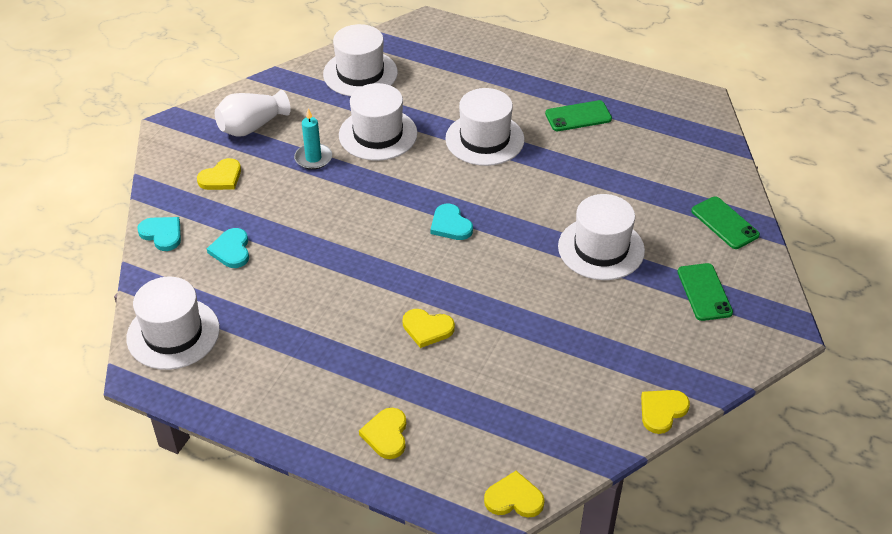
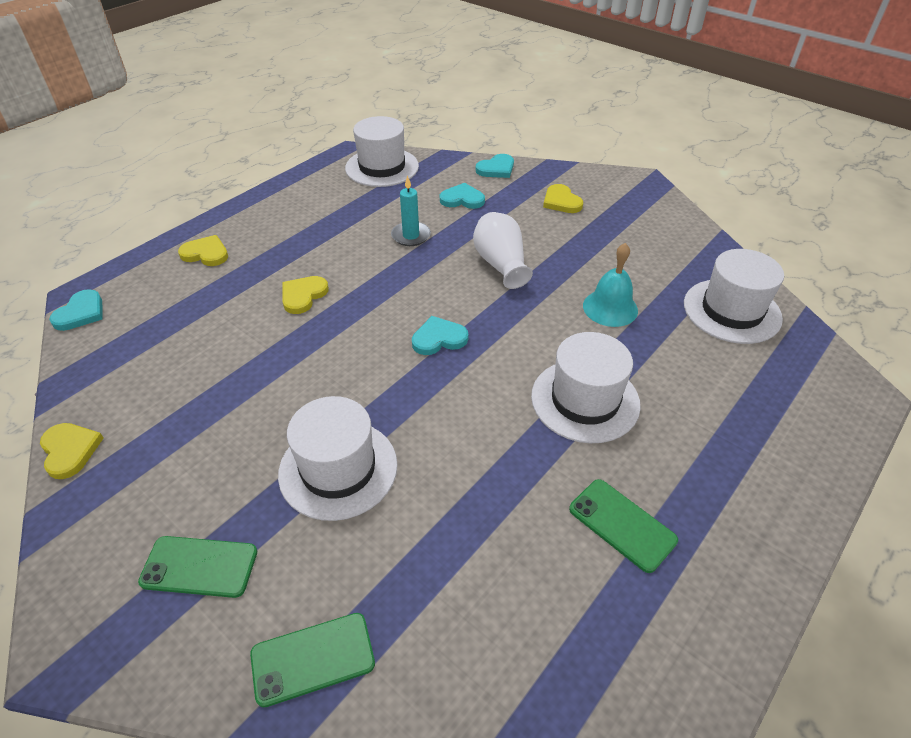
camera: 105 degrees right, 0 degrees up
(252, 126) = (636, 225): white vase -> white vase (500, 264)
(313, 158) = (577, 257): turquoise candle -> turquoise candle (411, 236)
(378, 134) = (610, 308): white hat -> turquoise bell
(514, 498) = (81, 313): yellow heart -> turquoise heart
(578, 116) = (622, 524): green phone -> green phone turned 45 degrees counterclockwise

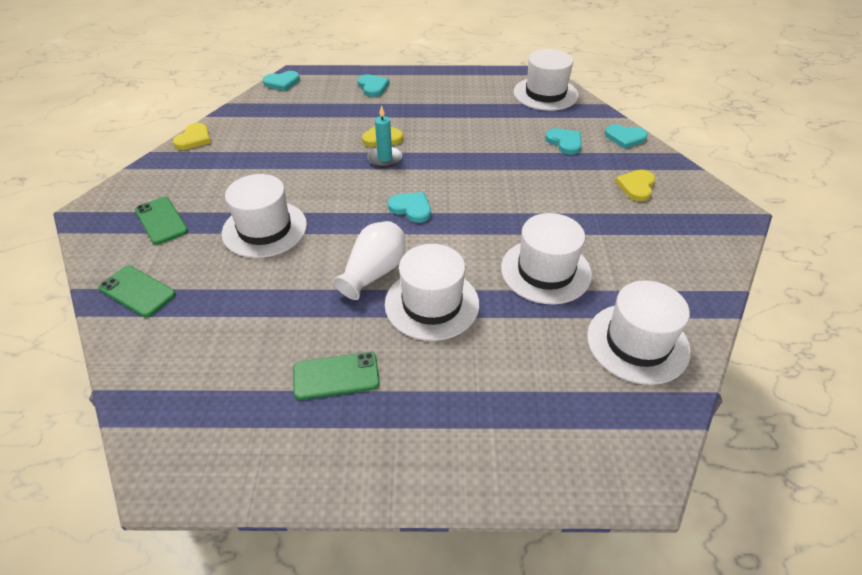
camera: 50 degrees right, 0 degrees up
(206, 253) = (373, 87): yellow heart -> turquoise heart
(411, 236) = (493, 144): turquoise candle -> turquoise candle (385, 158)
(500, 264) = (519, 195): white vase -> white vase (374, 272)
(610, 308) = (545, 271): turquoise bell -> white hat
(622, 524) = (336, 376): green phone -> green phone turned 75 degrees clockwise

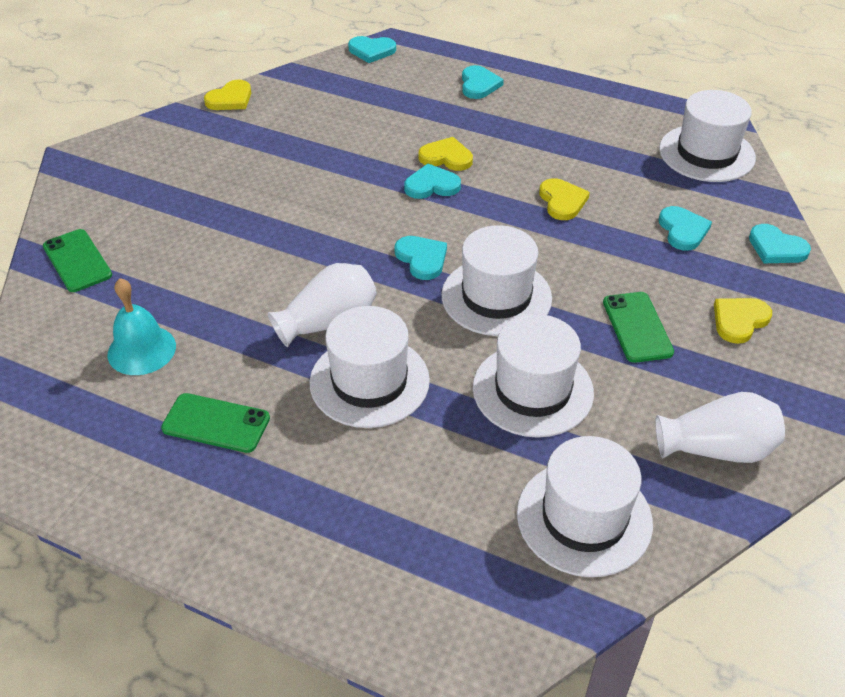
camera: 25 degrees right, 0 degrees up
(161, 221) = (142, 189): green phone -> green phone (637, 327)
(238, 342) = (141, 350): none -> turquoise bell
(264, 229) = (242, 232): white hat -> white hat (496, 297)
(385, 158) = (431, 185): turquoise candle -> turquoise heart
(478, 145) = (562, 201): none -> yellow heart
(681, 268) = (716, 449): none -> white vase

